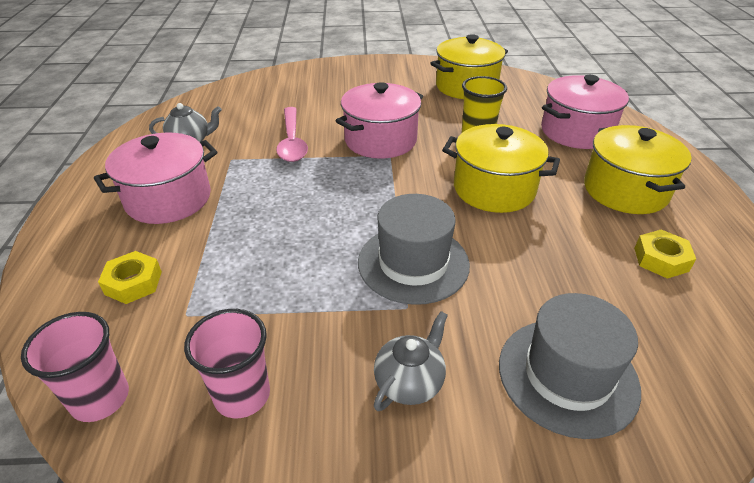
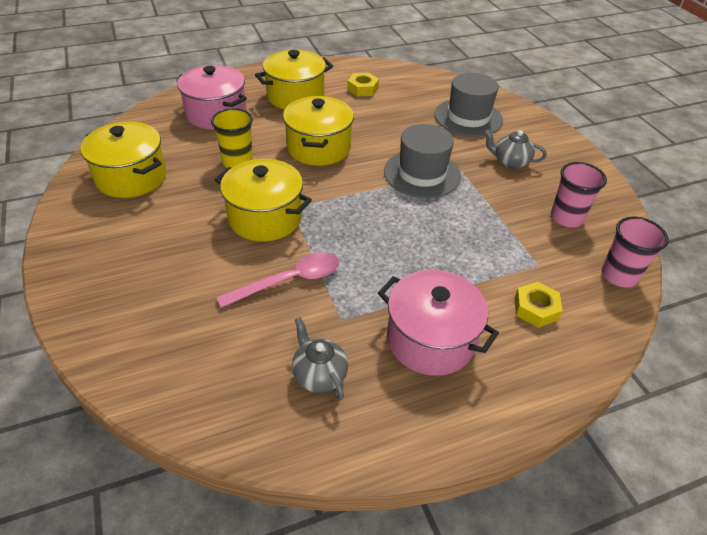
camera: 110 degrees left, 5 degrees up
(380, 140) = (265, 218): pink pot -> yellow pot

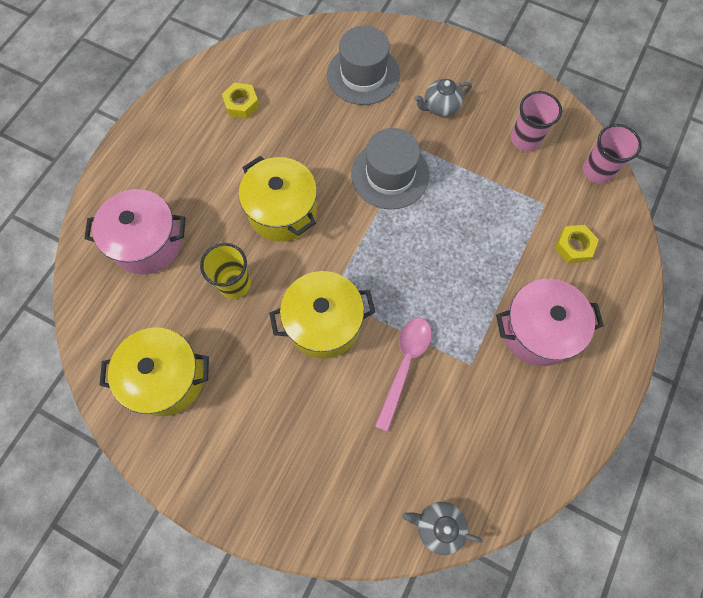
camera: 40 degrees left, 25 degrees up
(295, 96) = (193, 162): yellow pot -> none
(319, 375) = (501, 420): grey teapot -> grey teapot (438, 526)

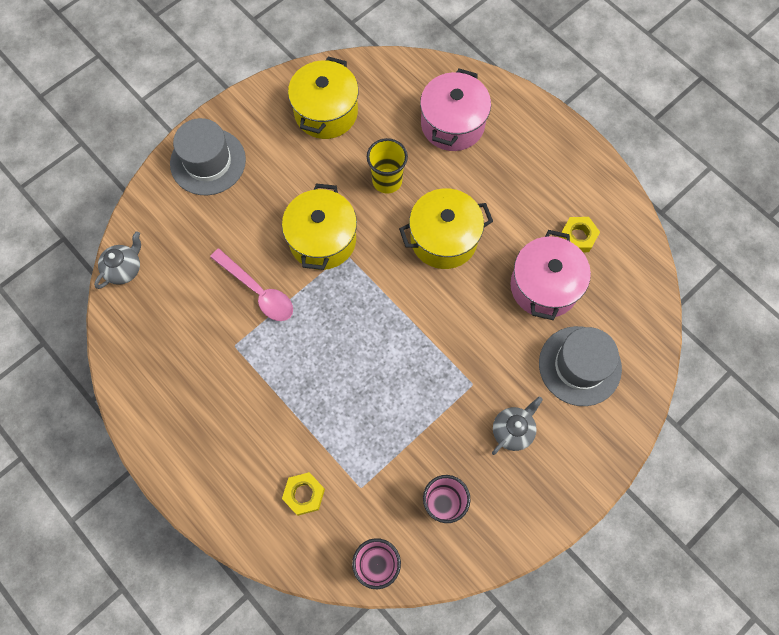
camera: 110 degrees right, 0 degrees up
(390, 174) = (448, 348): grey hat -> grey hat (208, 162)
(440, 107) = (513, 430): grey teapot -> grey teapot turned 45 degrees clockwise
(537, 330) = (238, 418): pink pot -> pink pot (544, 286)

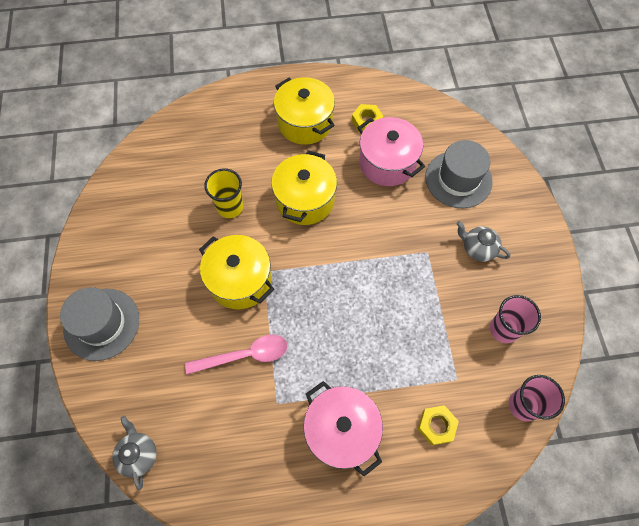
camera: 55 degrees left, 5 degrees down
(326, 112) = (138, 212): yellow pot -> yellow pot (305, 123)
(452, 124) = (222, 139): pink pot -> pink pot (341, 431)
(513, 430) = (478, 249): grey teapot -> grey teapot turned 45 degrees counterclockwise

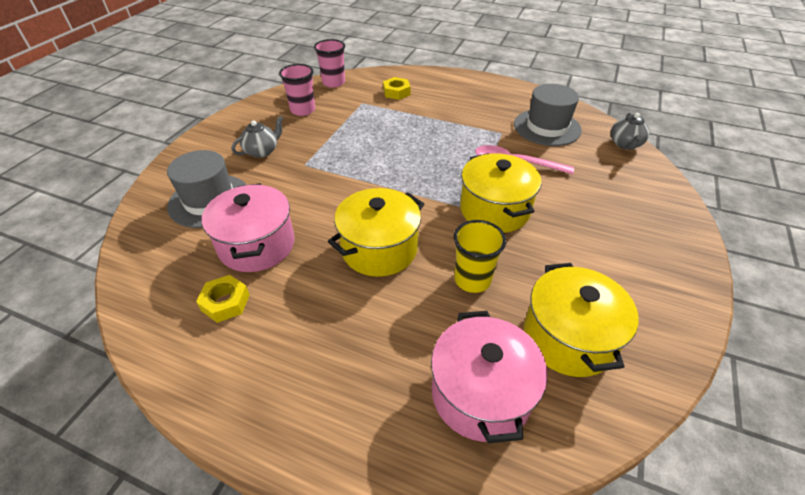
camera: 150 degrees left, 20 degrees down
(101, 324) = (658, 230): grey hat -> grey hat (547, 127)
(305, 123) = (303, 342): yellow pot -> yellow pot (568, 337)
(341, 431) = (462, 109): pink pot -> pink pot (480, 394)
(478, 249) = (262, 151): grey teapot -> grey teapot turned 105 degrees counterclockwise

